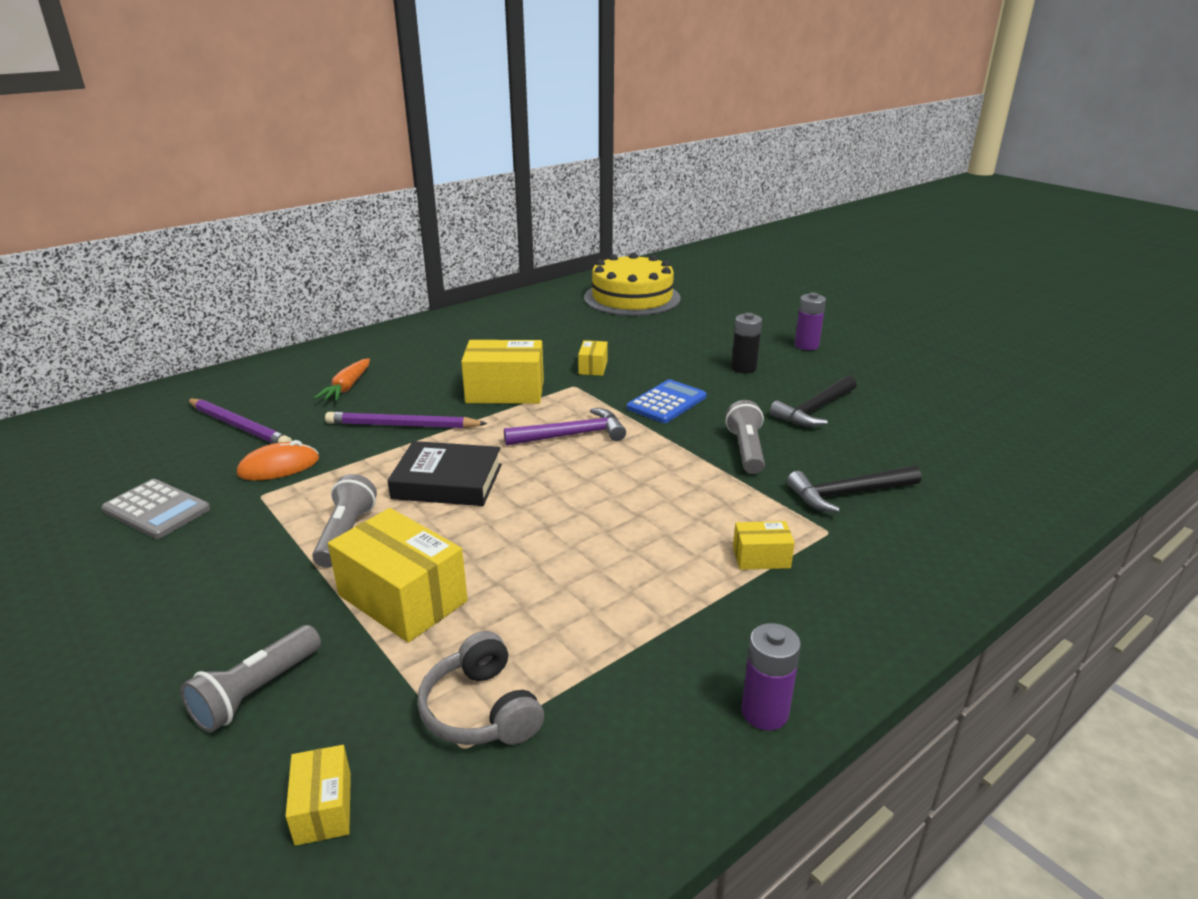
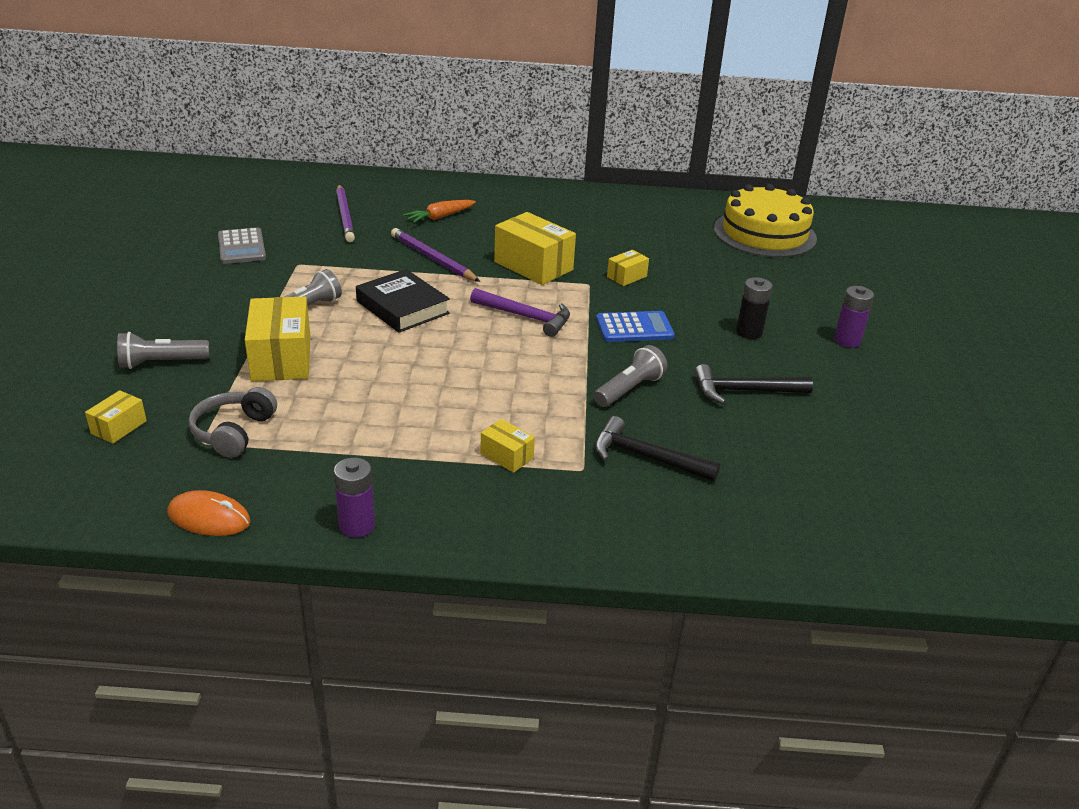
camera: 40 degrees right, 5 degrees up
(279, 466) = (329, 251): orange mouse -> orange mouse (209, 518)

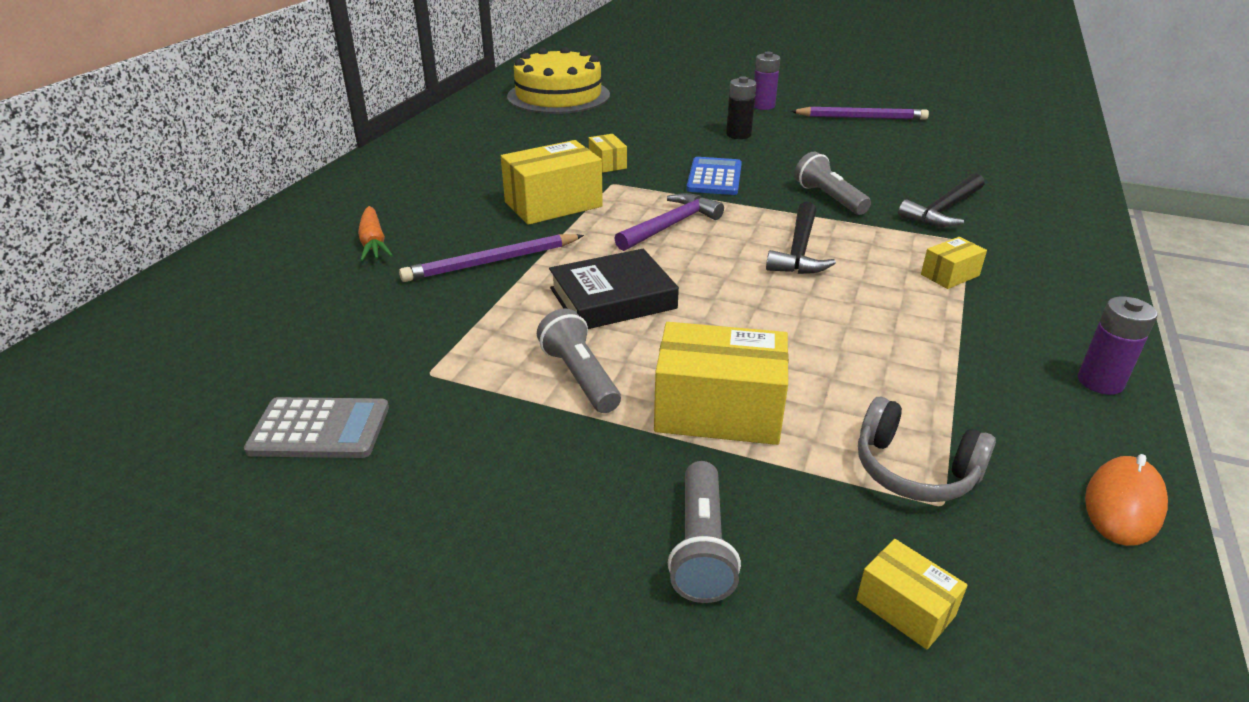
camera: 70 degrees left, 0 degrees up
(345, 216) = (296, 315): purple pencil -> purple pencil (861, 117)
(744, 391) = (837, 154): black hammer -> black hammer (799, 250)

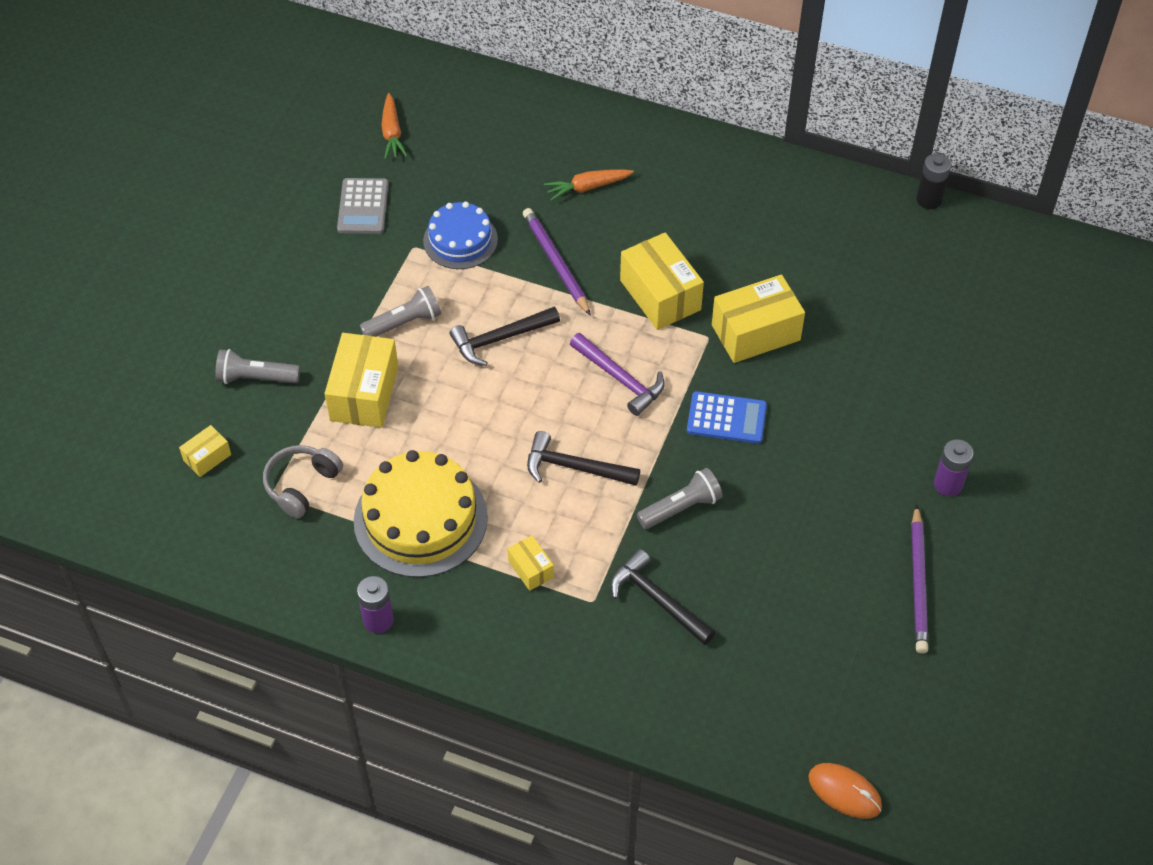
camera: 90 degrees right, 20 degrees up
(161, 403) = (392, 132): none -> orange carrot
(429, 331) = (460, 240): none -> blue cake
(558, 96) = (956, 283): yellow cake -> yellow cake (420, 519)
(607, 163) = (755, 332): yellow box -> yellow box, size x1.98
(612, 298) = (500, 339): black book -> black hammer
(738, 135) = (846, 450): black battery -> black battery (929, 200)
(1123, 504) = (263, 583): orange mouse -> orange mouse (844, 792)

